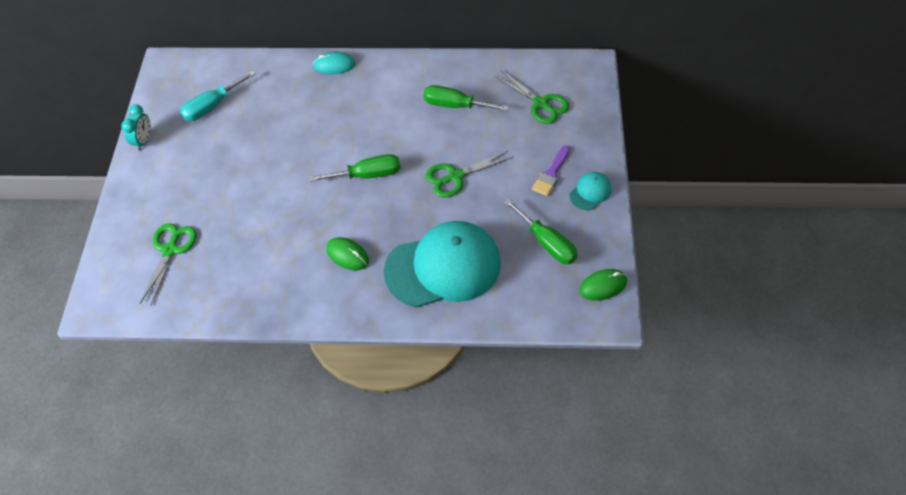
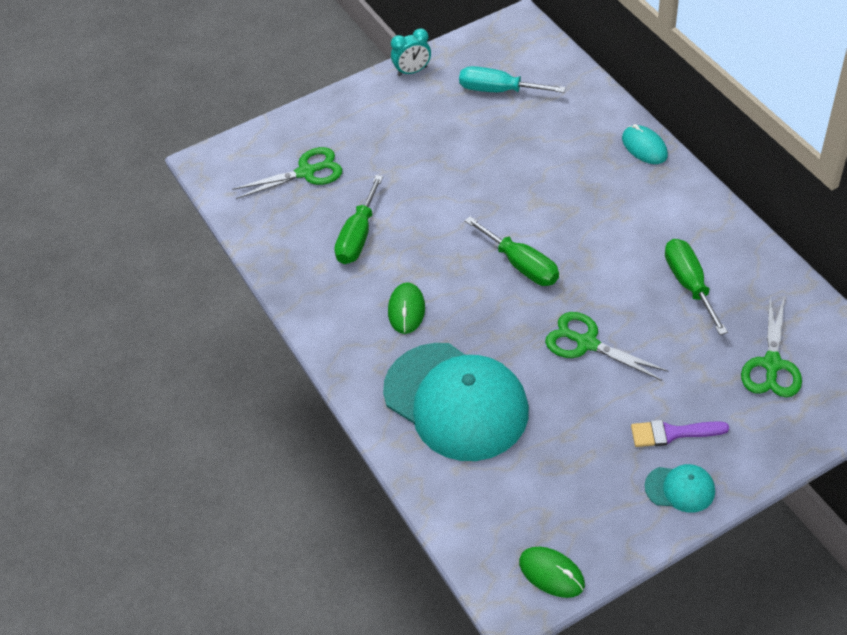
camera: 60 degrees right, 5 degrees down
(547, 243) = (567, 483): green screwdriver -> green screwdriver (358, 236)

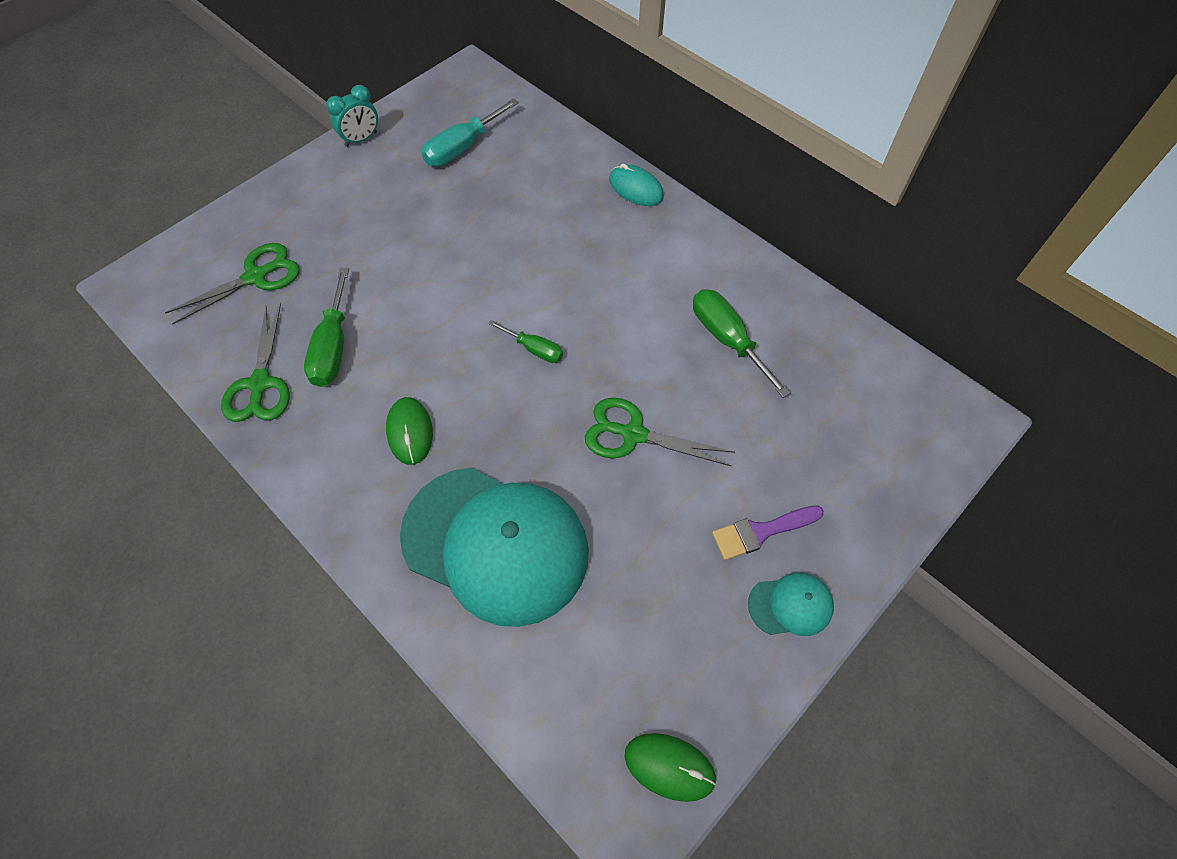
camera: 20 degrees left, 10 degrees up
(498, 90) = (462, 148): turquoise screwdriver -> turquoise screwdriver turned 45 degrees counterclockwise
(521, 265) = (534, 349): green screwdriver -> green screwdriver, size x0.60
(771, 364) = (844, 420): green scissors -> green scissors (260, 383)

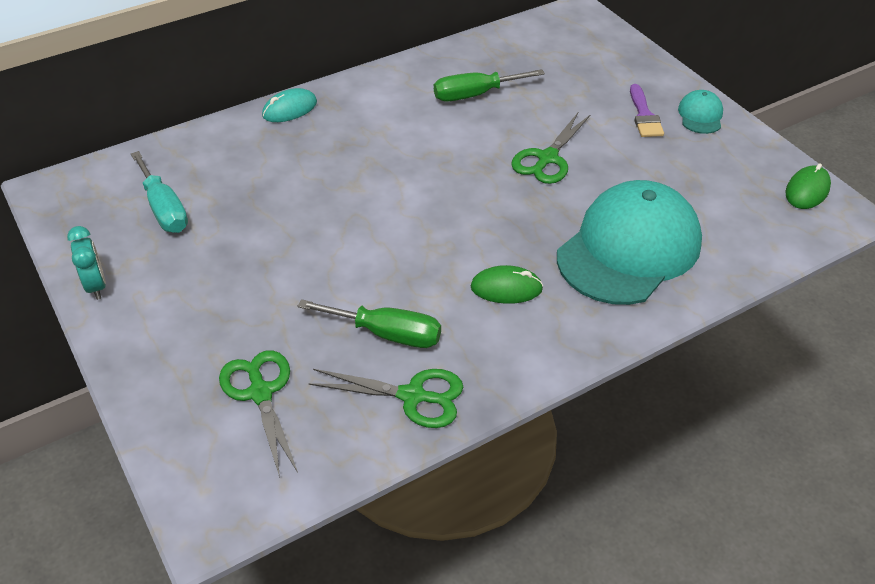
camera: 75 degrees left, 15 degrees down
(534, 349) = (444, 198): green screwdriver -> none

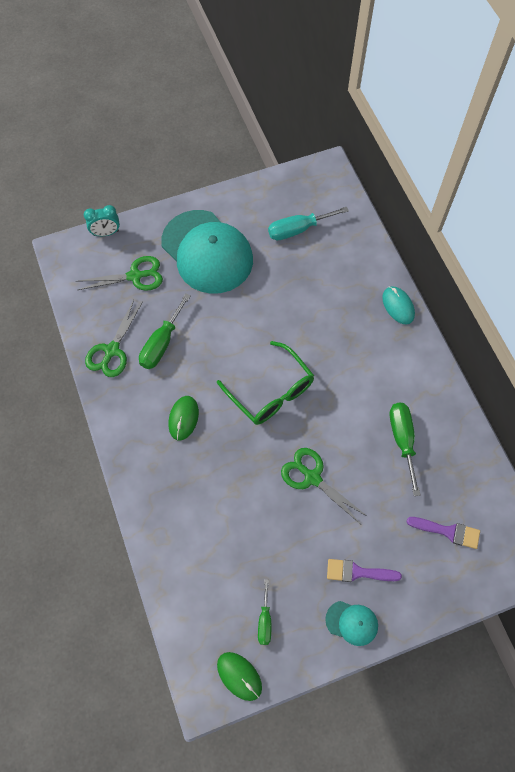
camera: 100 degrees right, 20 degrees up
(96, 286) = (236, 198): turquoise clock -> turquoise clock (106, 233)
(440, 206) = (271, 392): none -> green glasses
(570, 60) = (448, 531): none -> purple brush
(629, 249) = (202, 509): turquoise cap -> turquoise cap (207, 252)
(736, 178) = (265, 621): none -> green screwdriver

